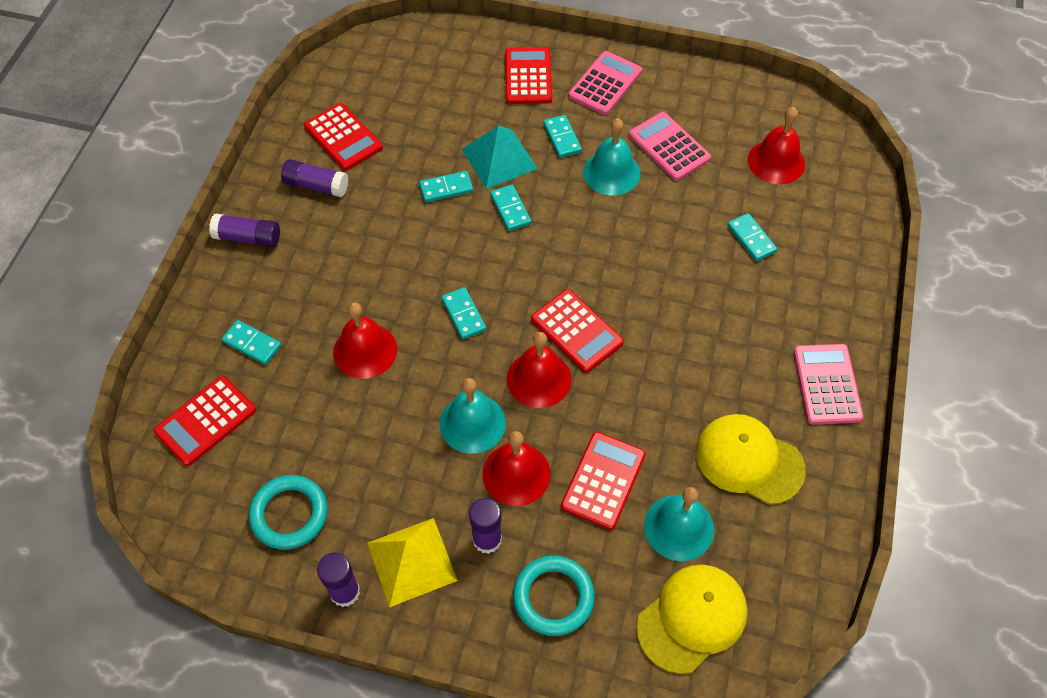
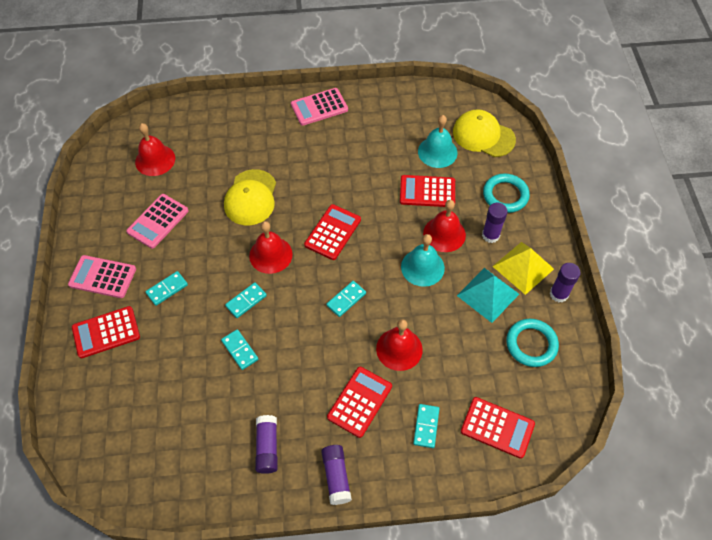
camera: 110 degrees left, 0 degrees up
(343, 137) = (209, 449): red calculator -> red calculator (360, 402)
(499, 158) = (199, 324): turquoise pyramid -> turquoise pyramid (488, 294)
(539, 379) = (376, 242): red bell -> red bell (270, 255)
(611, 172) = (192, 249): turquoise bell -> none
(749, 460) = (383, 131): yellow cap -> yellow cap (251, 197)
(751, 238) = (226, 160): turquoise domino -> none

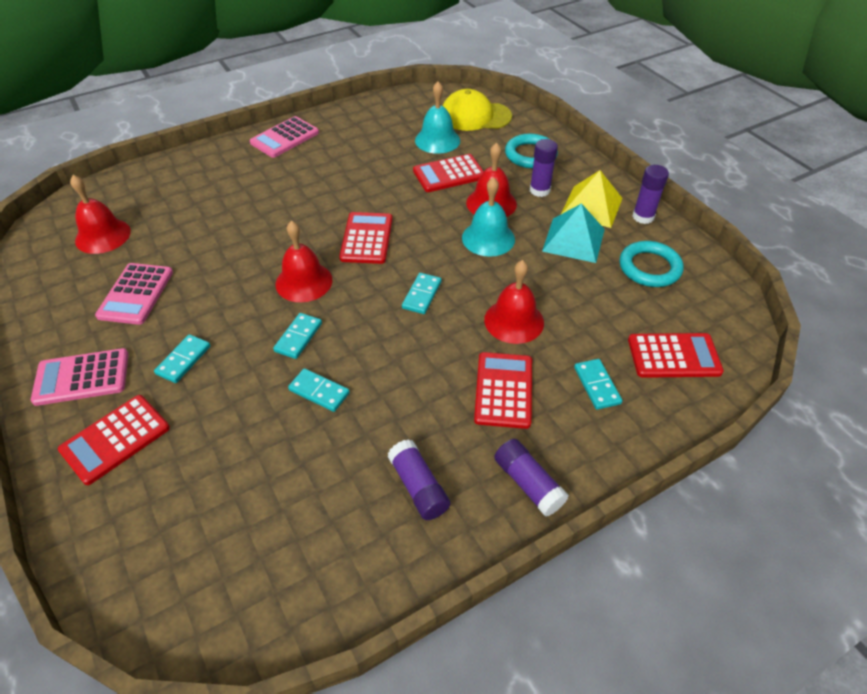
camera: 25 degrees left, 10 degrees down
(251, 197) = (248, 236): yellow cap -> none

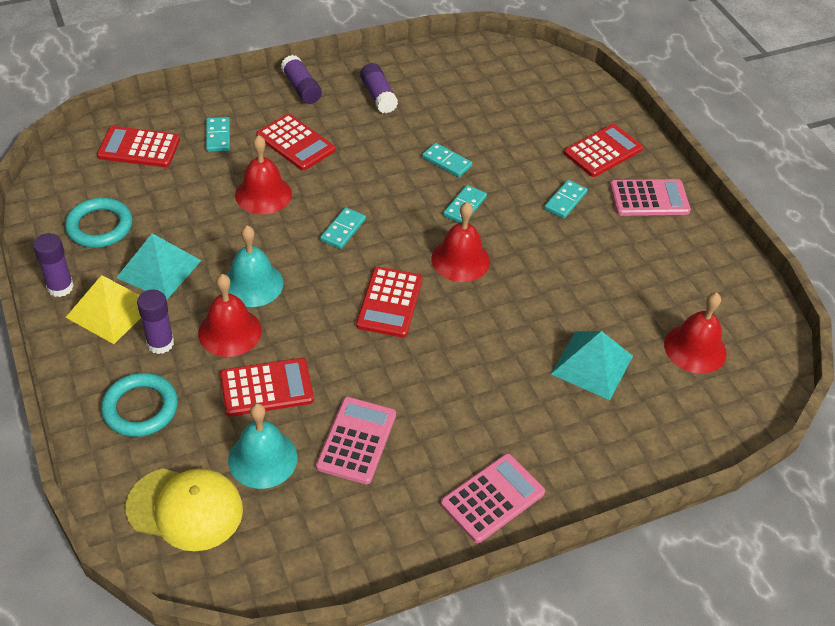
camera: 175 degrees left, 0 degrees up
(136, 294) = (630, 270): pink calculator -> pink calculator (356, 440)
(197, 215) = (592, 364): none -> turquoise pyramid
(503, 390) = (295, 143): red calculator -> red calculator turned 60 degrees counterclockwise

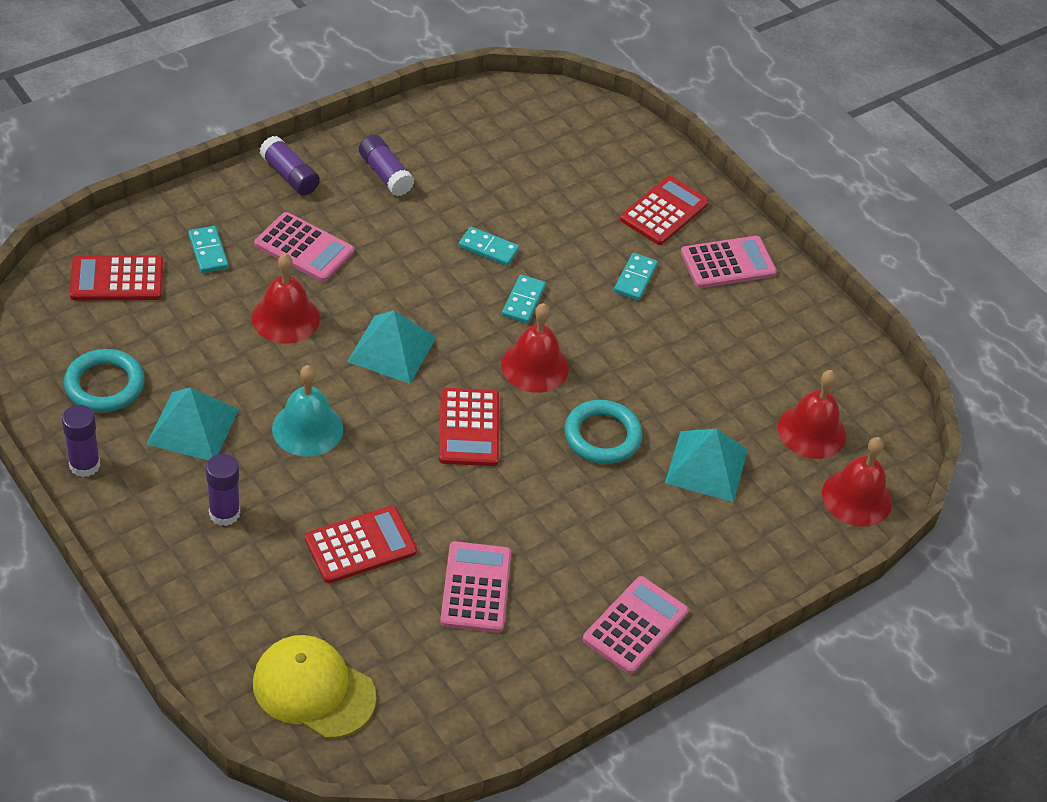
camera: 15 degrees left, 0 degrees up
(110, 310) = (154, 483): yellow pyramid -> none
(140, 408) = (227, 589): turquoise ring -> turquoise ring (602, 436)
(185, 509) = (313, 689): yellow cap -> yellow cap turned 150 degrees counterclockwise
(229, 332) = (299, 488): red bell -> red bell (856, 498)
(263, 459) = (380, 623): turquoise bell -> none
(295, 143) = (304, 248): red calculator -> pink calculator
(343, 230) = (392, 349): turquoise domino -> turquoise pyramid

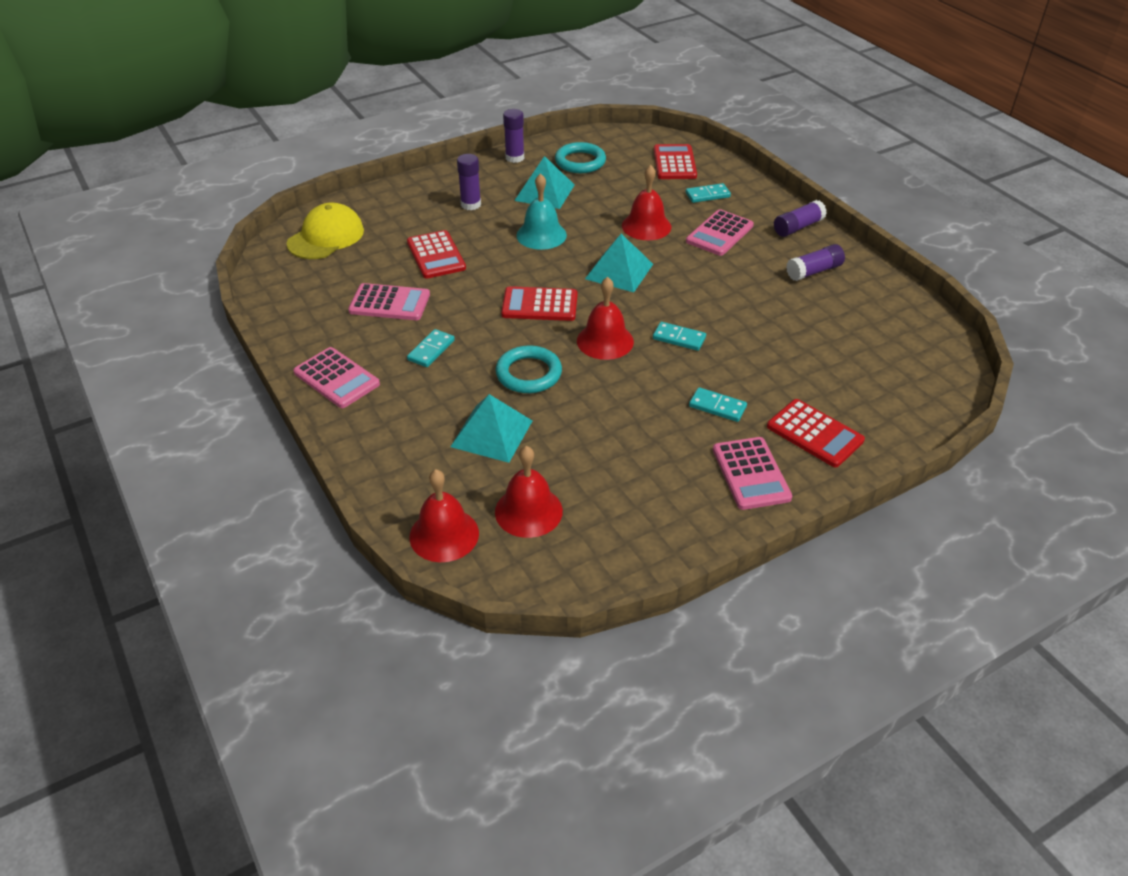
camera: 100 degrees right, 5 degrees down
(488, 248) = (738, 322): turquoise domino -> turquoise domino (431, 350)

